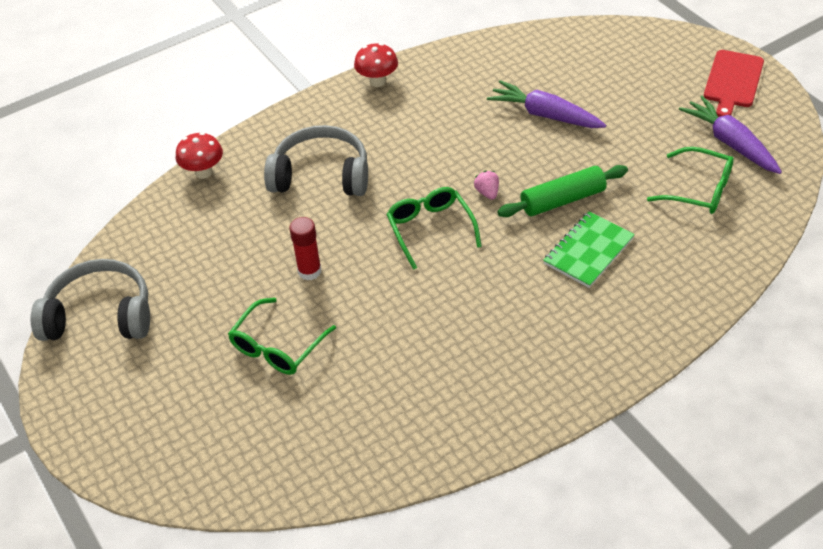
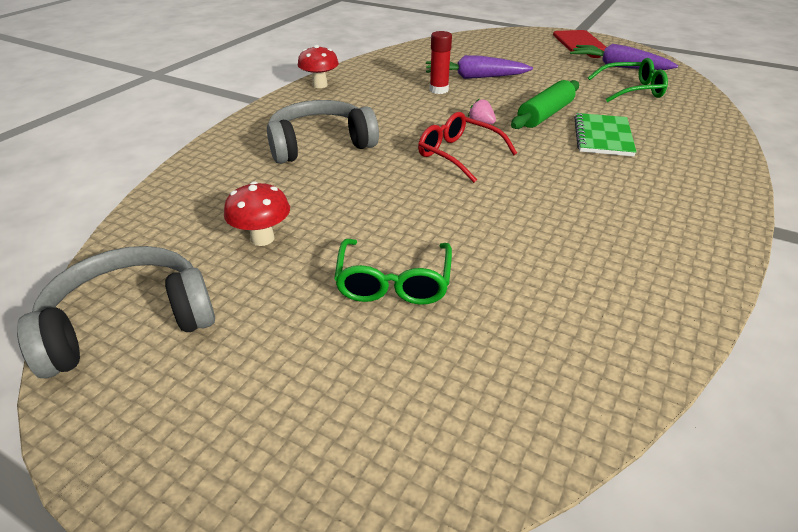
camera: 30 degrees left, 10 degrees down
(203, 172) = (191, 168): red mushroom -> red mushroom (262, 238)
(309, 271) = (371, 211): red glue stick -> red glue stick (439, 90)
(430, 229) = (458, 154): green glasses -> red glasses

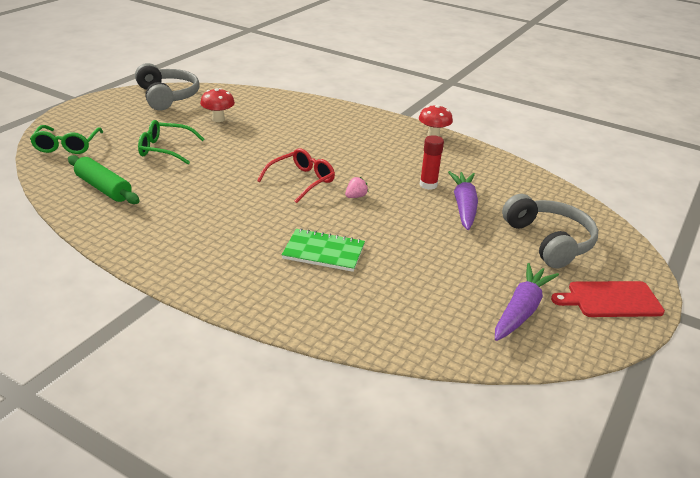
camera: 90 degrees right, 5 degrees down
(320, 144) = (325, 134): grey headphones -> grey headphones (549, 241)
(545, 115) = (373, 230): green rolling pin -> green rolling pin (103, 188)
(632, 90) = (441, 300): green glasses -> green glasses (67, 146)

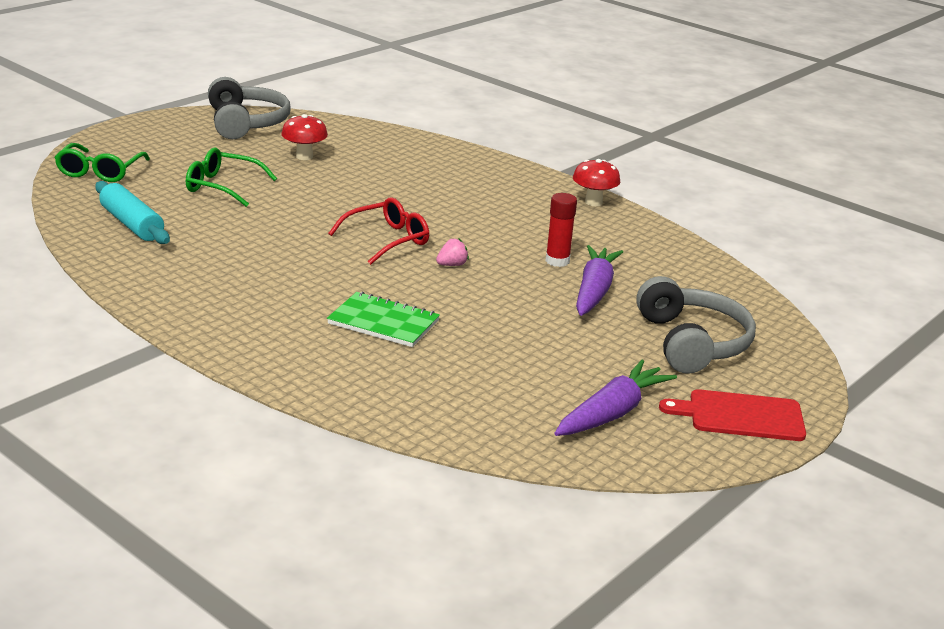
camera: 10 degrees right, 5 degrees down
(103, 188) = (132, 224): green rolling pin -> turquoise rolling pin

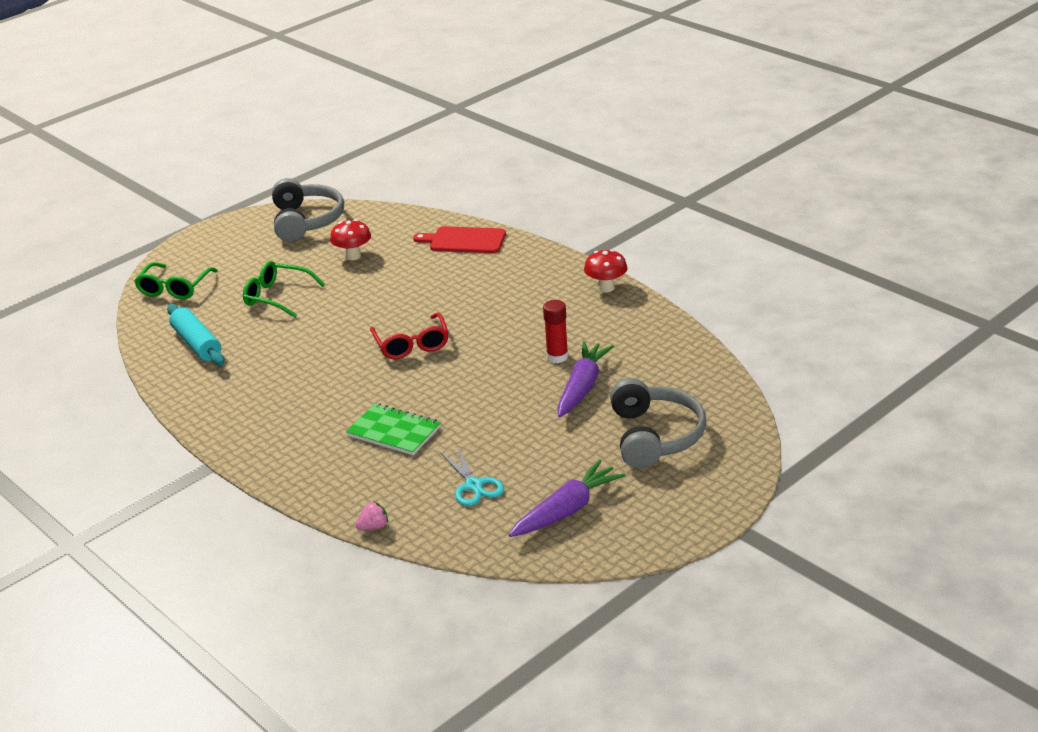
camera: 10 degrees right, 5 degrees up
(387, 240) = (412, 344): red glasses -> red glasses turned 105 degrees clockwise
(452, 265) = (463, 368): pink strawberry -> pink strawberry (373, 527)
(493, 382) = (474, 485): none -> turquoise scissors
(740, 416) = (676, 507): red cutting board -> red cutting board (464, 240)

